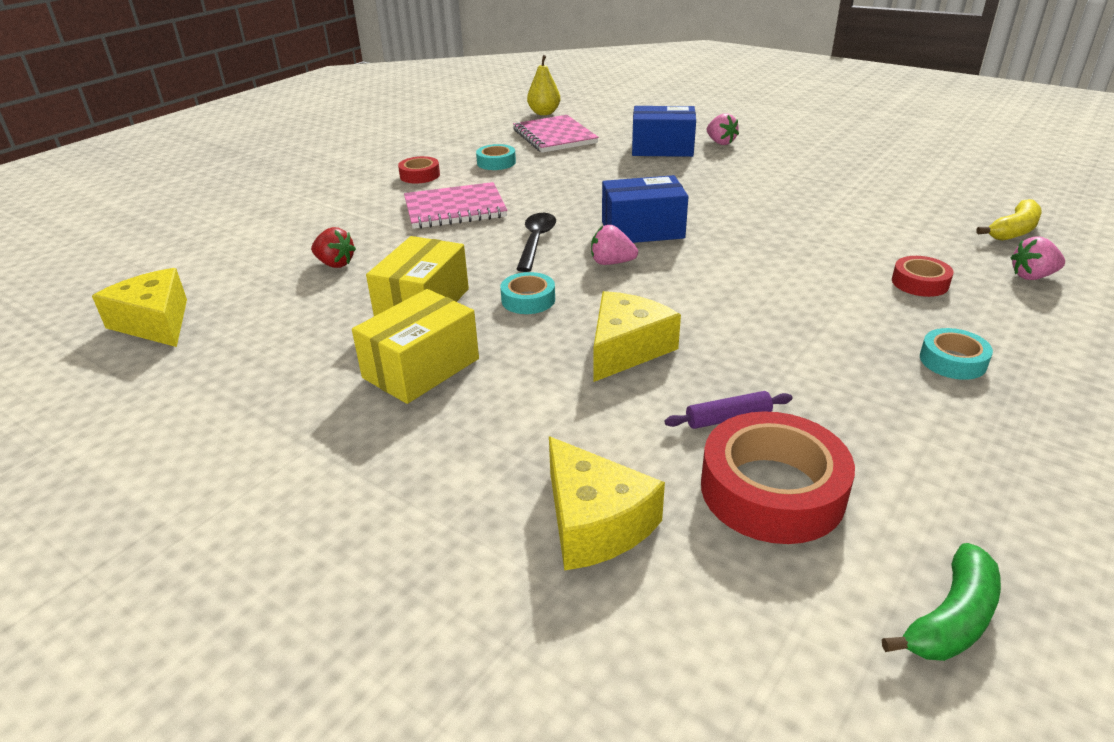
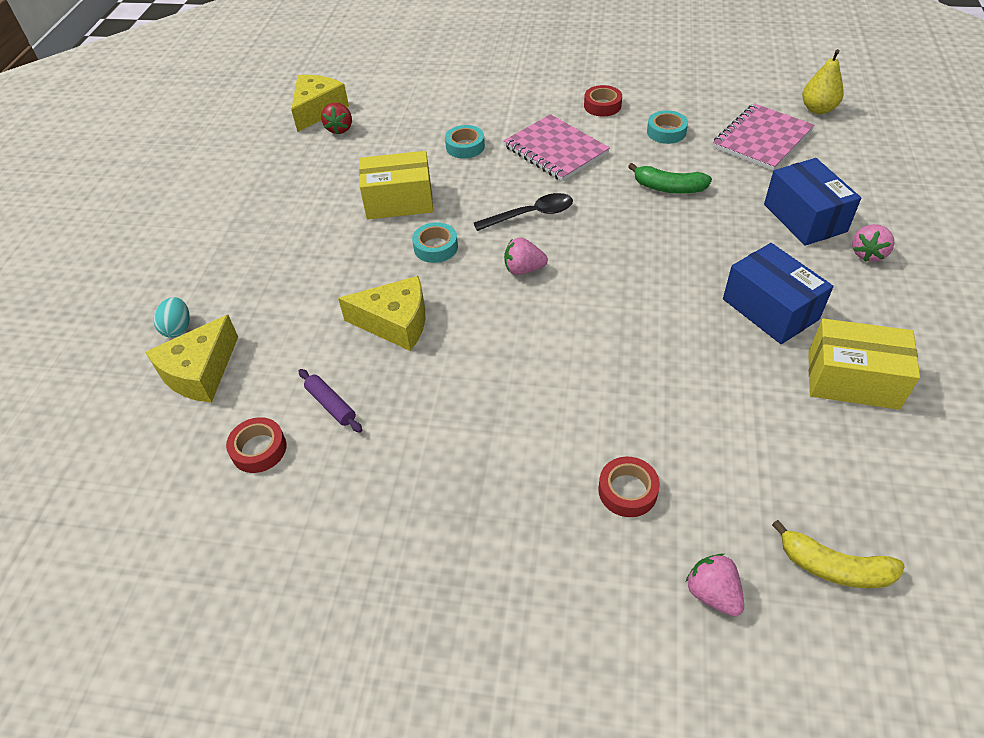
camera: 65 degrees right, 15 degrees up
(335, 264) = (429, 138): red strawberry -> red strawberry (340, 129)
(421, 368) = (322, 235): yellow box -> yellow box (852, 379)
(481, 532) = (178, 328): none -> turquoise egg
(611, 263) = (523, 269): pink strawberry -> pink strawberry turned 75 degrees counterclockwise
(642, 230) = (599, 267): blue box -> blue box (770, 309)
(772, 490) = (259, 449): red tape -> red tape, size x0.53
(951, 619) = (163, 568): green banana -> green banana (668, 188)
(952, 361) = (484, 536): turquoise tape -> turquoise tape (465, 146)

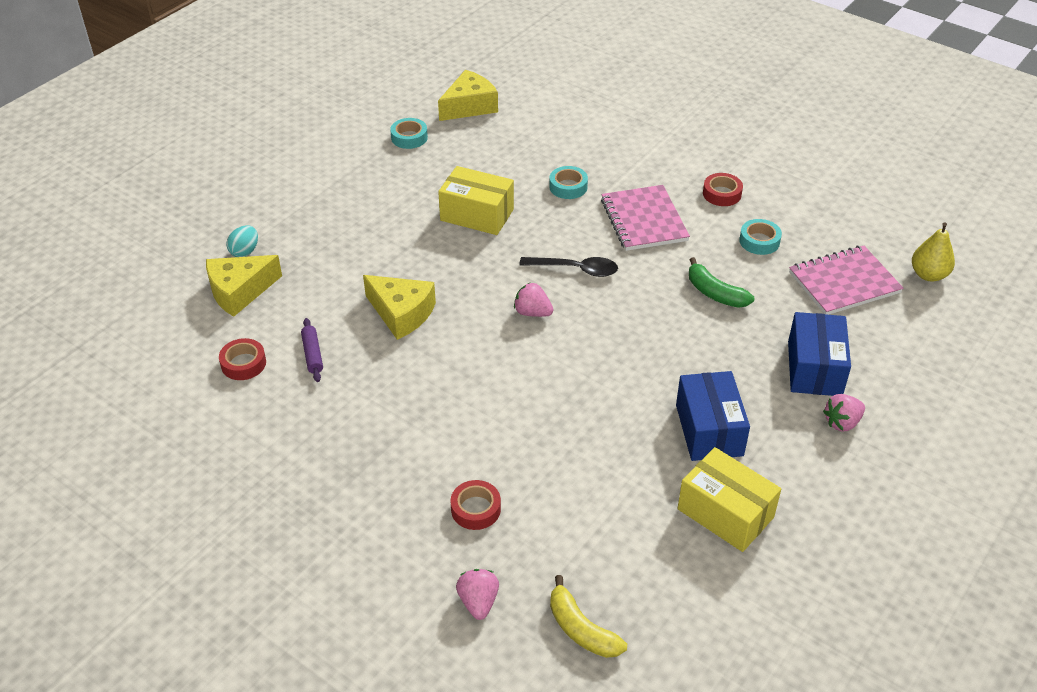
camera: 25 degrees right, 5 degrees down
(340, 129) = (475, 131): red strawberry -> none
(435, 247) = (477, 266): turquoise tape -> turquoise tape (409, 137)

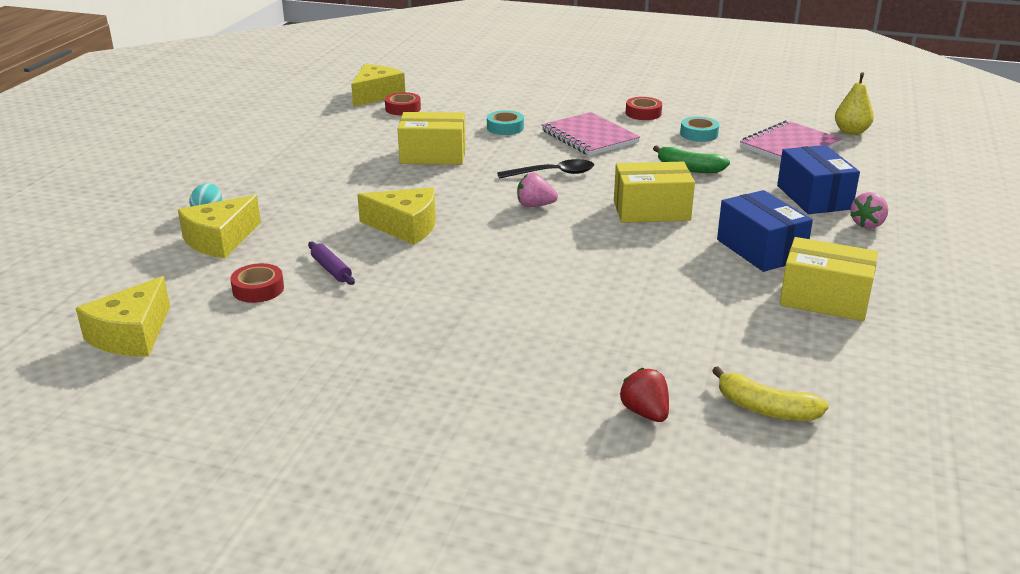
camera: 20 degrees left, 15 degrees down
(127, 393) = (132, 335): none -> yellow cheese
(409, 137) = (331, 120): turquoise tape -> none
(476, 509) = (586, 345): red tape -> red tape (403, 109)
(478, 602) = (645, 413): pink strawberry -> red strawberry
(638, 347) = (651, 210): none -> yellow box

